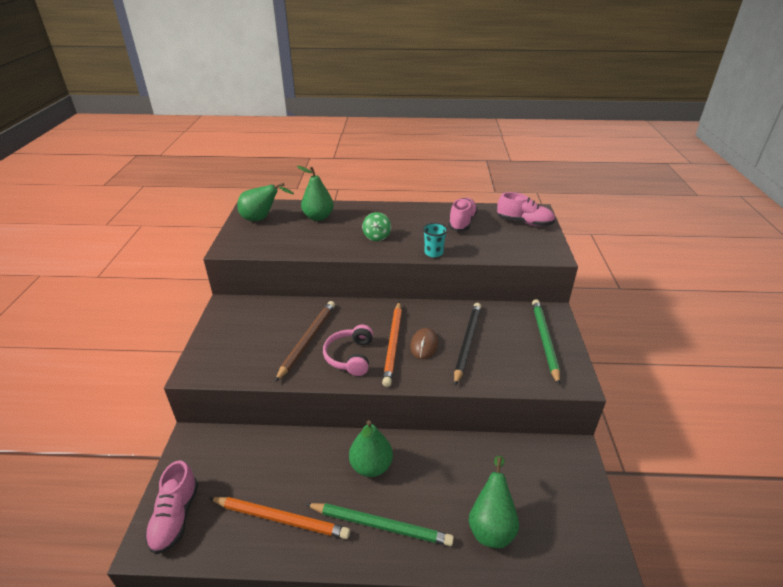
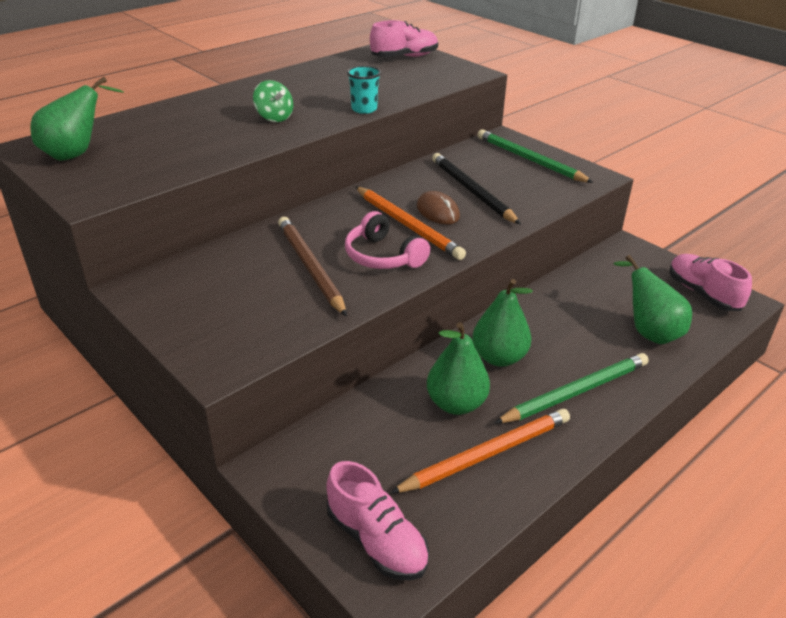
camera: 45 degrees left, 0 degrees up
(318, 217) = (160, 125): green pear -> green pear (456, 404)
(462, 222) = (344, 76): pink shoe -> pink shoe (703, 294)

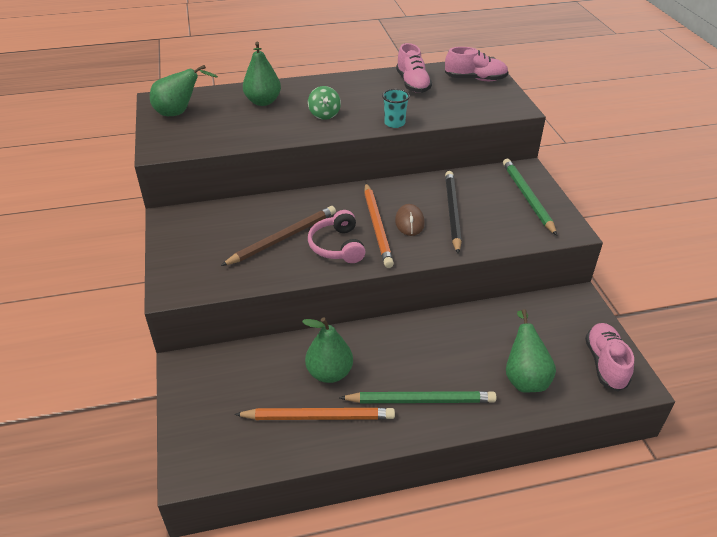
camera: 30 degrees right, 5 degrees up
(310, 267) = (283, 238): brown pencil -> brown pencil turned 45 degrees clockwise
(376, 540) = (205, 440): pink shoe -> pink shoe (412, 84)
(499, 357) = (389, 351): green pear -> green pear (263, 102)

